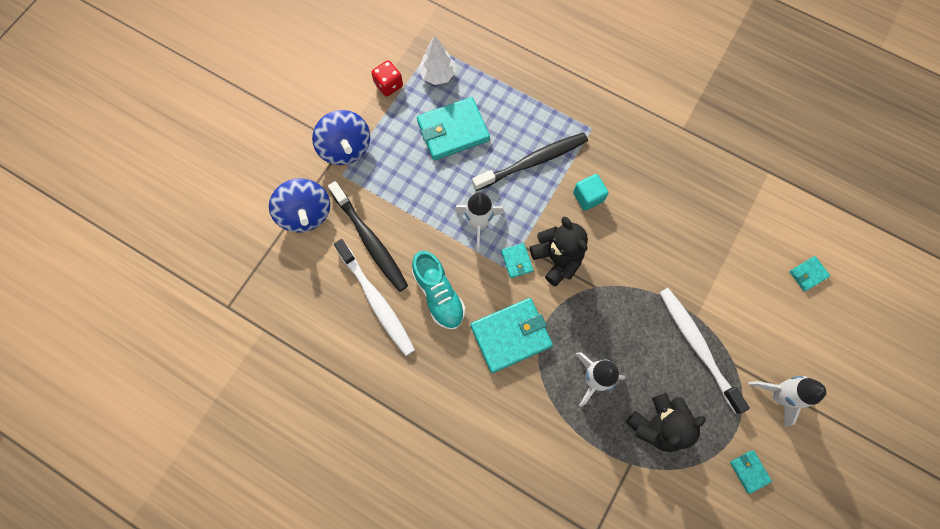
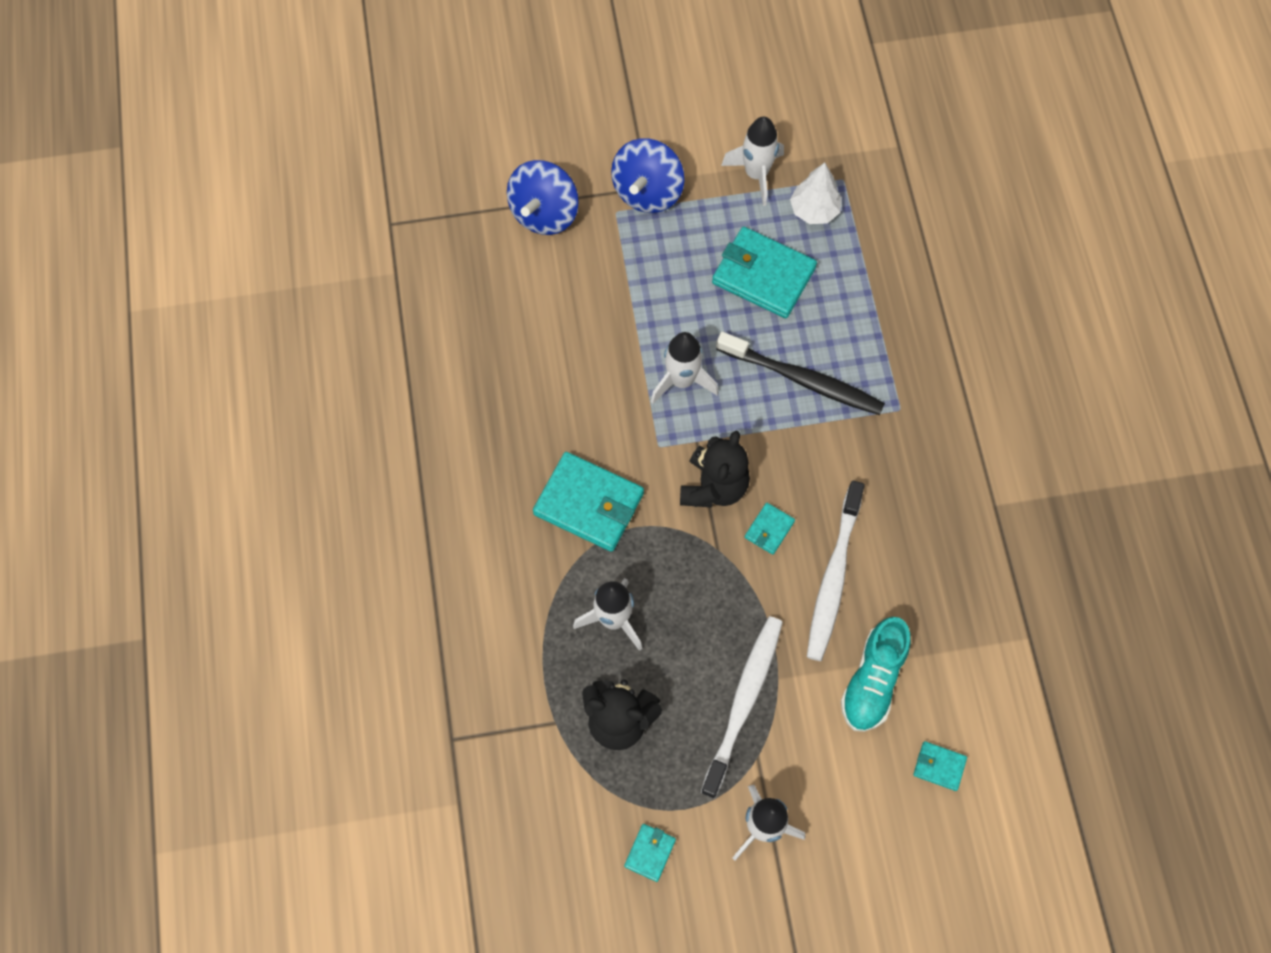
camera: 50 degrees right, 5 degrees down
(370, 241) = (570, 294): black toothbrush -> none
(376, 301) = (513, 349): white toothbrush -> white toothbrush (833, 577)
(388, 85) = (756, 174): red dice -> white rocket
(438, 294) = (571, 401): turquoise shoe -> turquoise shoe (873, 680)
(517, 261) = (675, 449): turquoise wallet -> turquoise wallet (769, 529)
(588, 197) = (814, 465): turquoise cube -> none

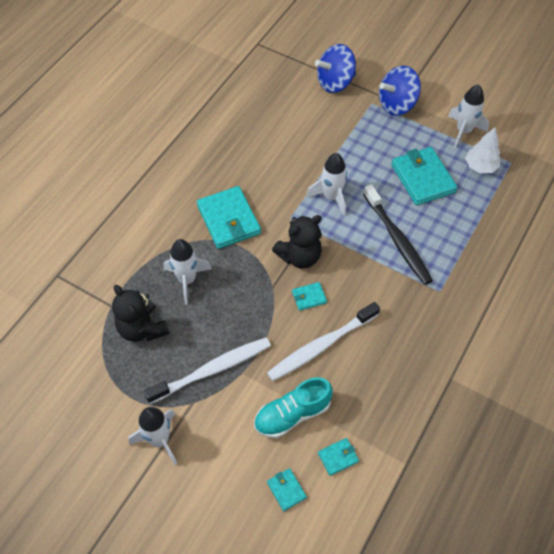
camera: 40 degrees right, 10 degrees down
(650, 853) = (91, 404): turquoise wallet -> turquoise wallet (338, 457)

